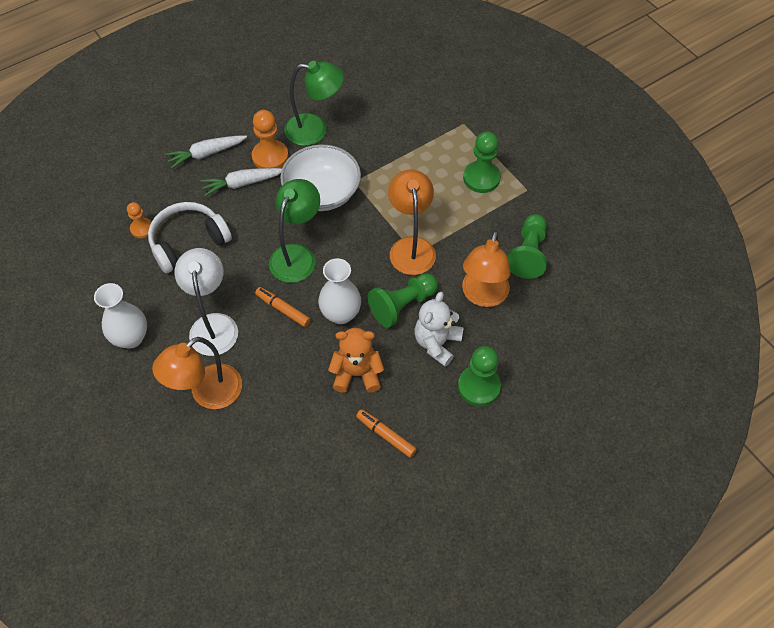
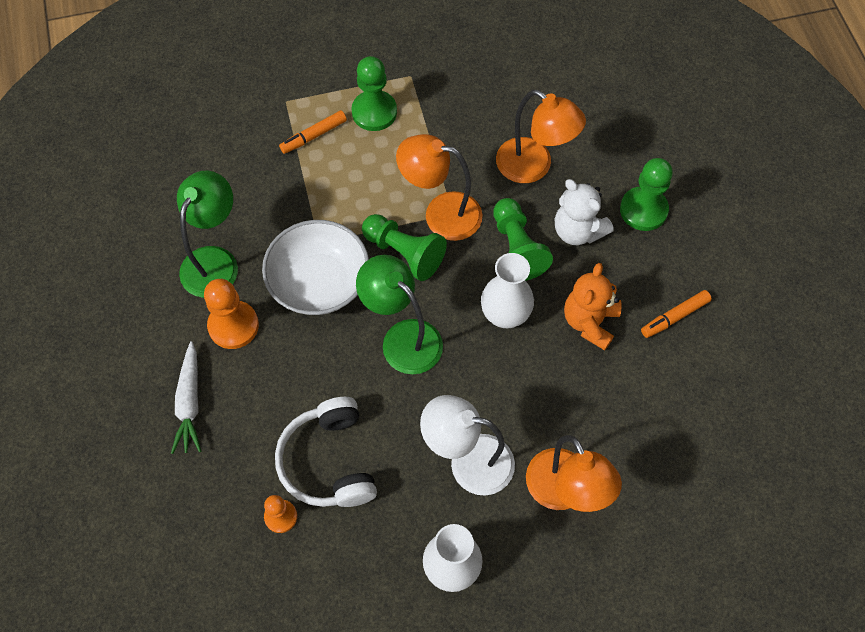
camera: 70 degrees left, 5 degrees up
(242, 183) = (262, 371): white carrot -> none
(283, 309) = (475, 375): orange marker -> orange marker (314, 136)
(528, 254) = (495, 106): green pawn -> green pawn (404, 253)

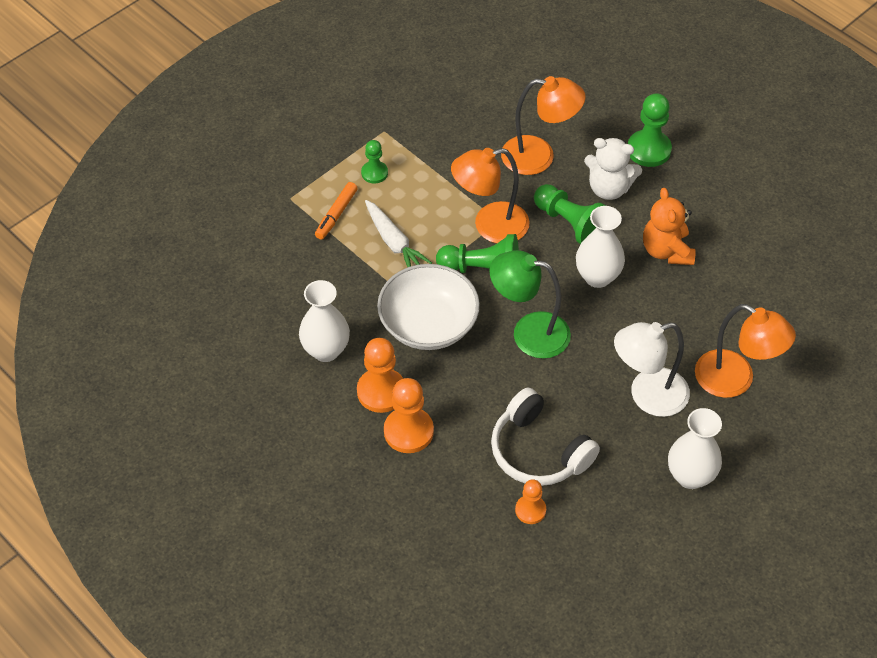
camera: 30 degrees left, 10 degrees down
(190, 403) = (390, 467): white carrot -> white carrot (394, 242)
(215, 261) = (326, 350): green lamp -> white vase
(229, 377) = (408, 431): none -> orange pawn
(374, 112) = (374, 173): green pawn -> green pawn, size x0.60
(674, 317) = (727, 216): orange marker -> none

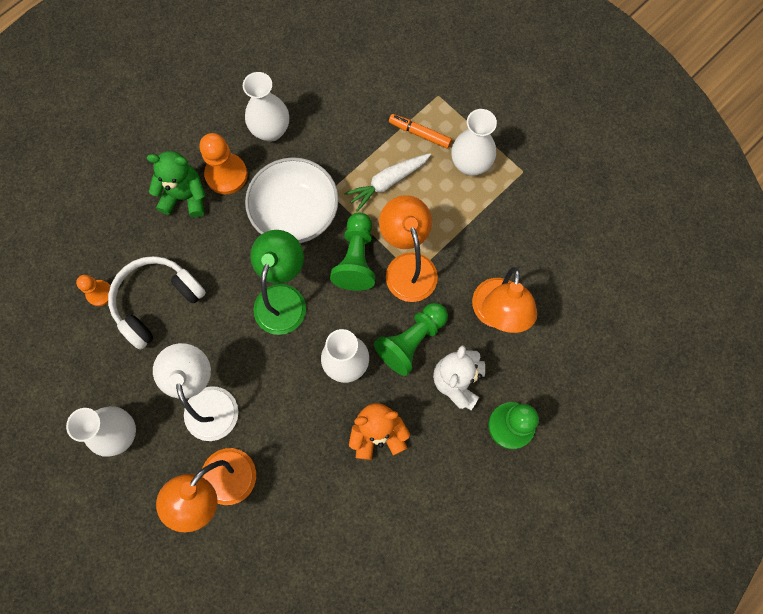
camera: 90 degrees right, 20 degrees up
(374, 173) = (470, 164): green pawn -> white vase
(408, 431) = (185, 197): orange pawn -> green teddy bear

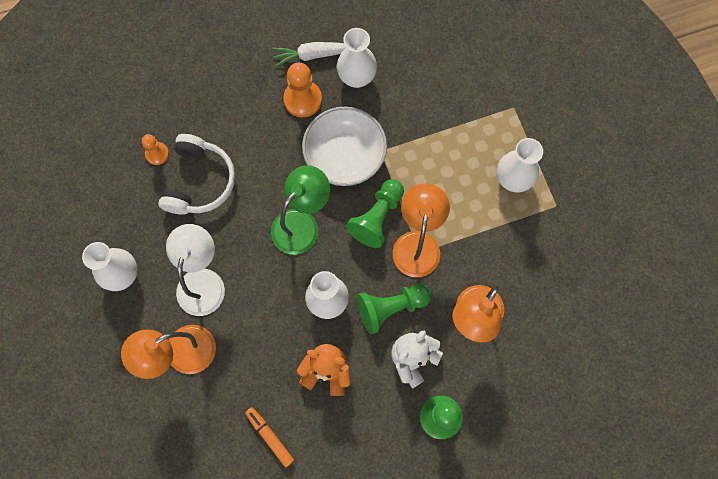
camera: 25 degrees right, 0 degrees up
(157, 302) = (199, 181): white headphones -> white headphones turned 120 degrees clockwise
(185, 197) = (260, 103): green teddy bear -> none
(387, 182) = (434, 164): white carrot -> white carrot (313, 55)
(419, 133) = (481, 134): orange marker -> orange marker (270, 437)

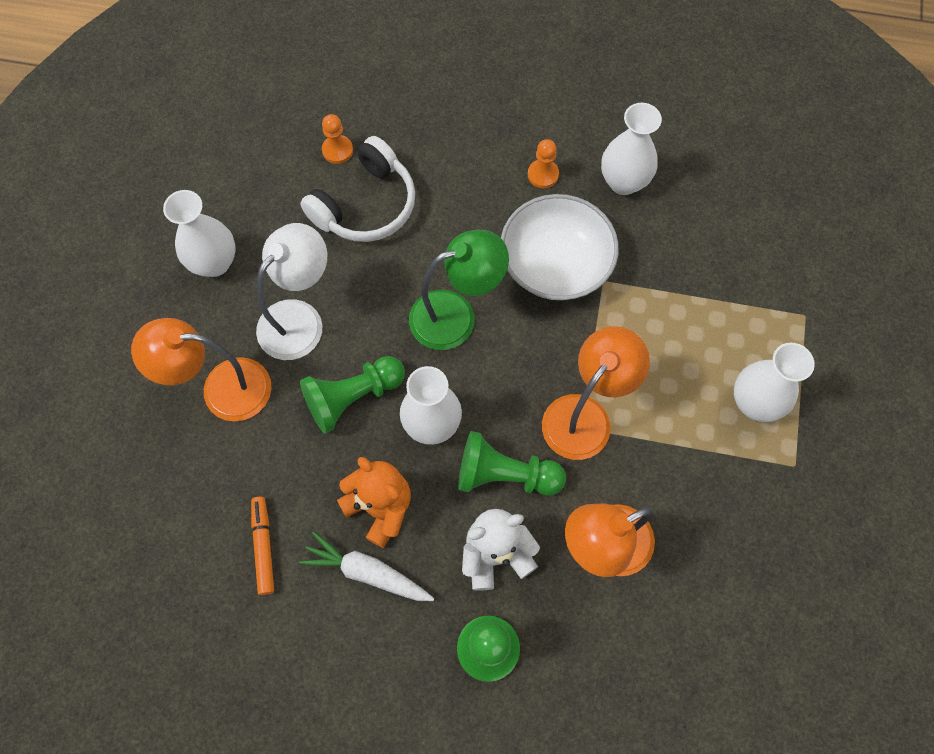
camera: 30 degrees right, 5 degrees down
(302, 99) = (543, 174): orange pawn -> orange pawn, size x0.60
(313, 55) = (586, 131): white carrot -> white carrot (367, 572)
(377, 217) = (552, 357): green pawn -> green pawn (353, 397)

